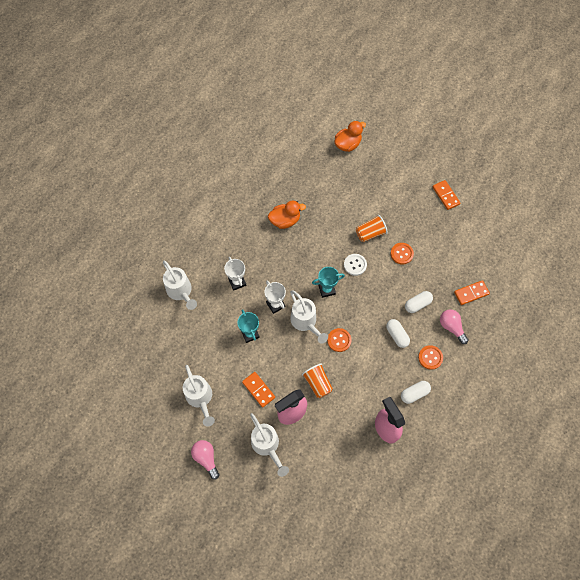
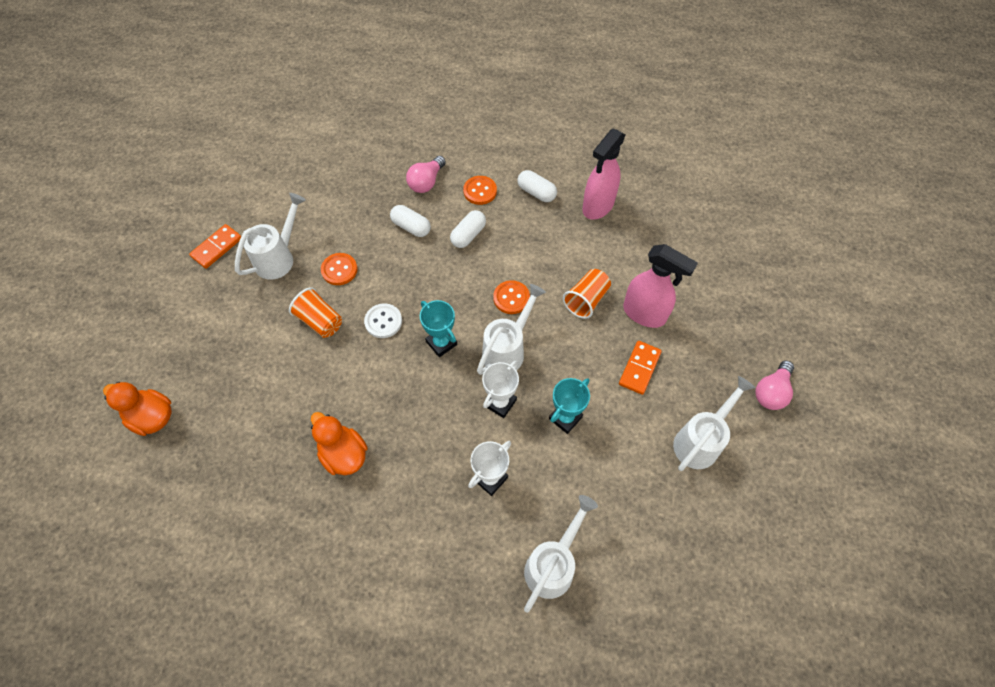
camera: 115 degrees left, 5 degrees down
(267, 446) = (704, 324): white watering can -> white watering can (278, 257)
(471, 293) = (367, 176): orange domino -> none

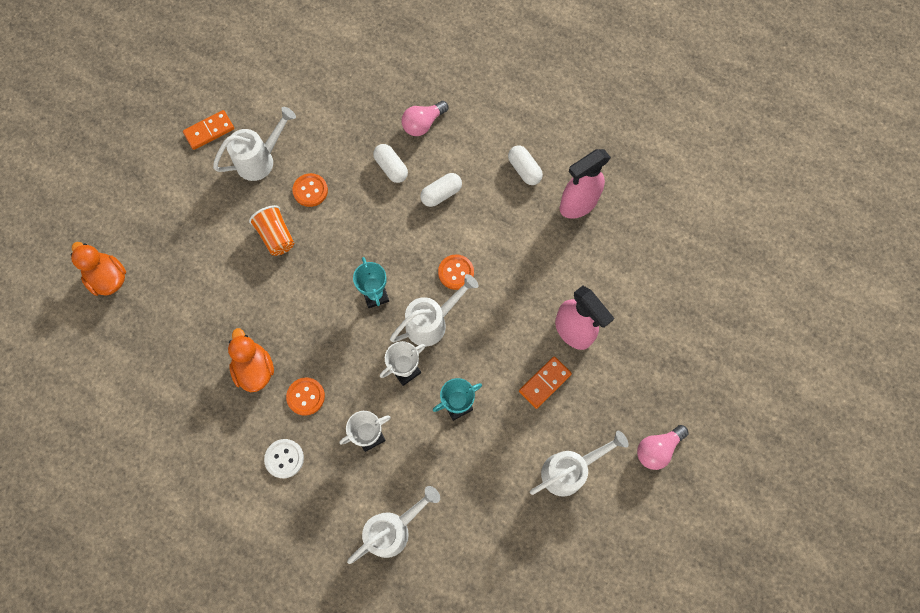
camera: 20 degrees right, 10 degrees up
(383, 321) = (331, 256): white button -> white button (284, 458)
(480, 191) = (470, 150): orange button -> orange button (306, 396)
(586, 300) = (524, 298): orange cup -> none

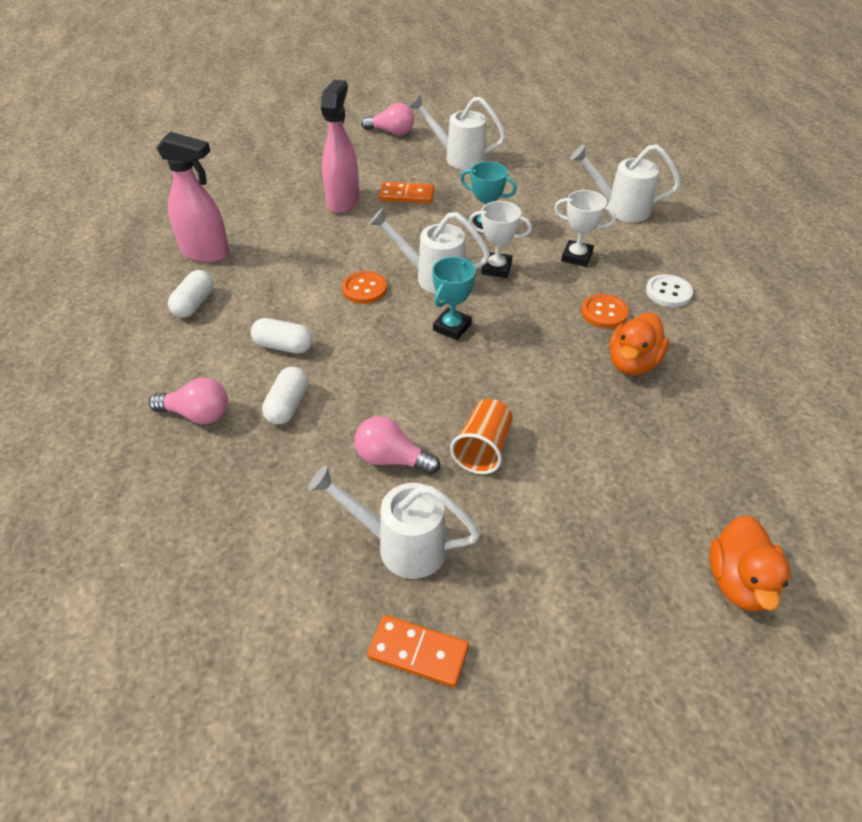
camera: 130 degrees left, 25 degrees down
(310, 190) = (392, 459): orange button -> pink light bulb

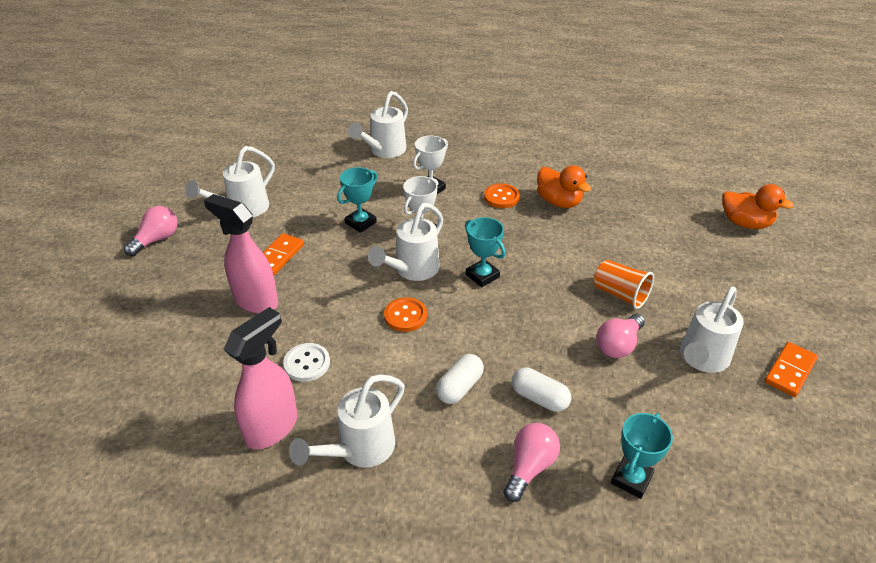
camera: 70 degrees left, 5 degrees down
(194, 304) = (359, 449): white capsule -> white watering can
(198, 495) = (631, 479): none -> turquoise trophy
(668, 292) = (494, 163): white button -> white button (307, 363)

